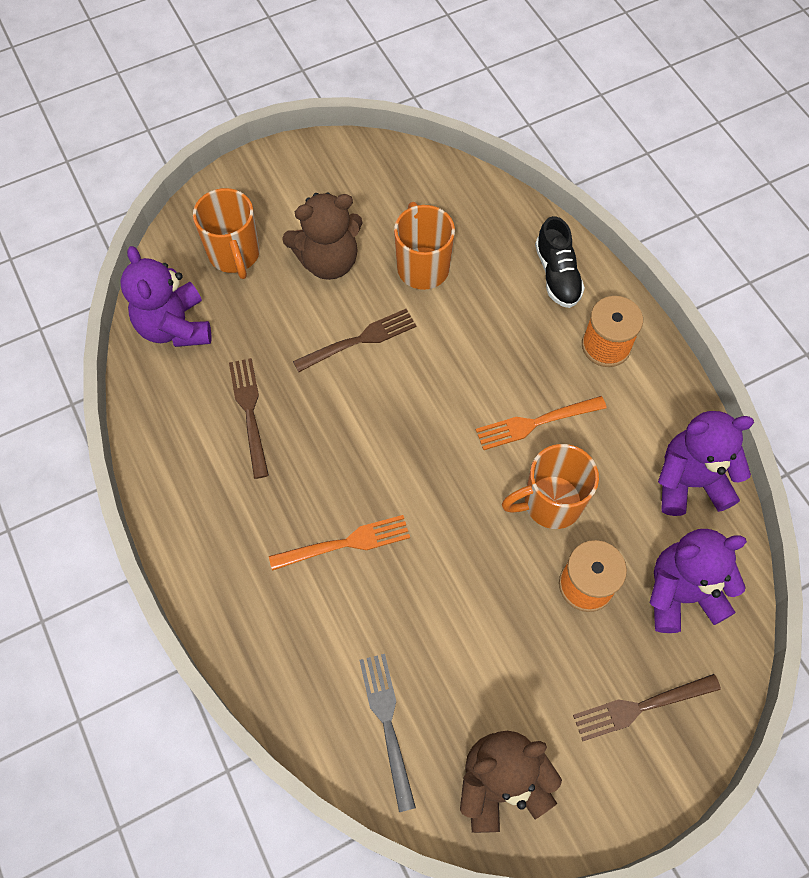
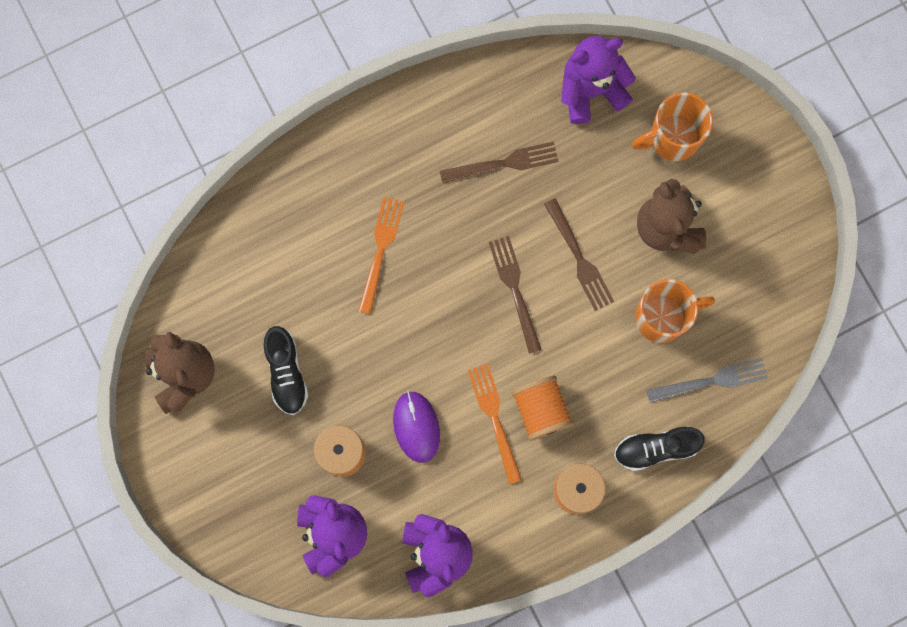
camera: 90 degrees right, 15 degrees up
(345, 543) = (380, 250): orange fork -> orange fork turned 150 degrees counterclockwise
(387, 724) = (231, 286): grey fork -> grey fork (711, 381)
(494, 652) = (286, 373): none -> black shoe
(524, 378) = (540, 410): none -> orange spool
(550, 503) = (416, 427): orange mug -> purple mouse
(641, 707) = (240, 489): brown fork -> brown fork (515, 290)

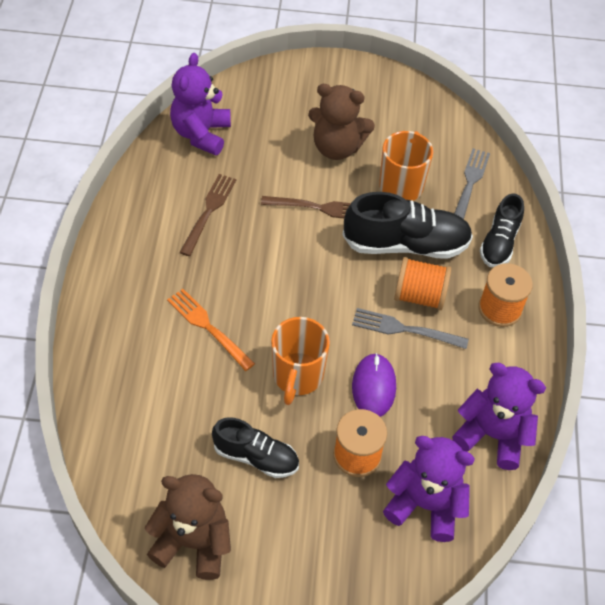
camera: 60 degrees left, 25 degrees down
(416, 427) = (373, 387): purple mouse -> purple mouse turned 75 degrees clockwise
(494, 418) = (405, 329): orange fork -> grey fork
(515, 290) = (312, 259): brown fork -> none
(592, 363) = (405, 244): none -> black shoe
(672, 138) = (275, 111): orange mug -> orange mug (297, 376)

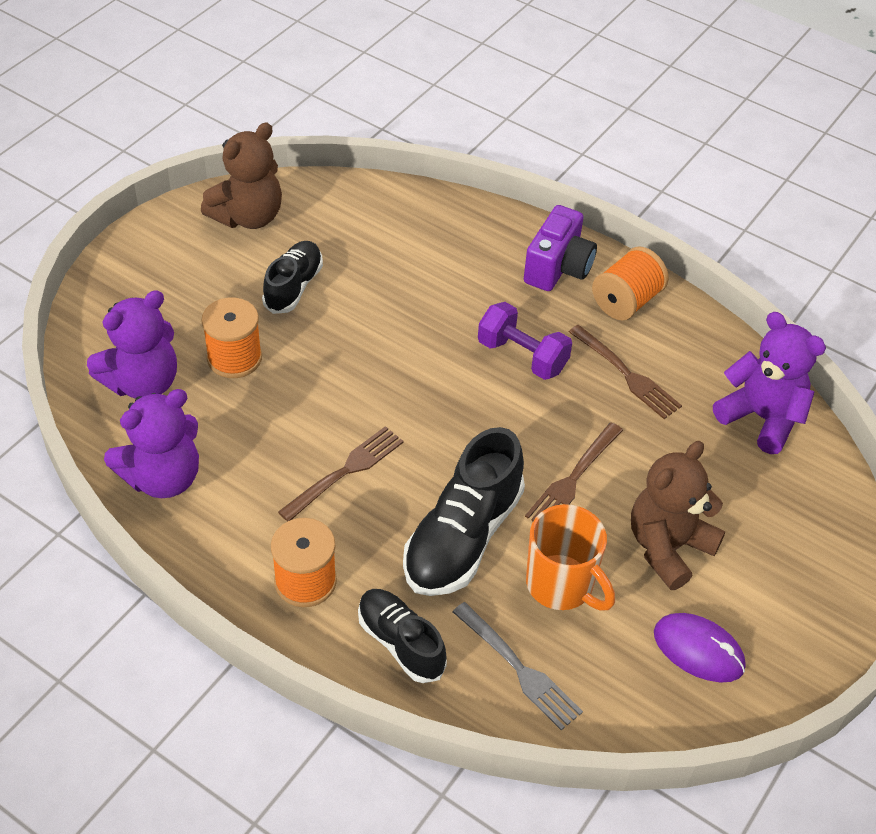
camera: 120 degrees right, 5 degrees down
(123, 288) = (558, 268): none -> purple camera
(208, 327) = (465, 311): orange fork -> none
(231, 274) = (522, 356): none -> purple dumbbell
(256, 457) = (293, 287): black shoe -> black shoe turned 150 degrees clockwise
(297, 376) = (355, 353): orange mug -> none
(373, 387) = (297, 408): purple mouse -> purple mouse (698, 650)
(405, 329) = (345, 472): grey fork -> brown fork
(419, 296) = (380, 510): orange spool -> orange spool (626, 301)

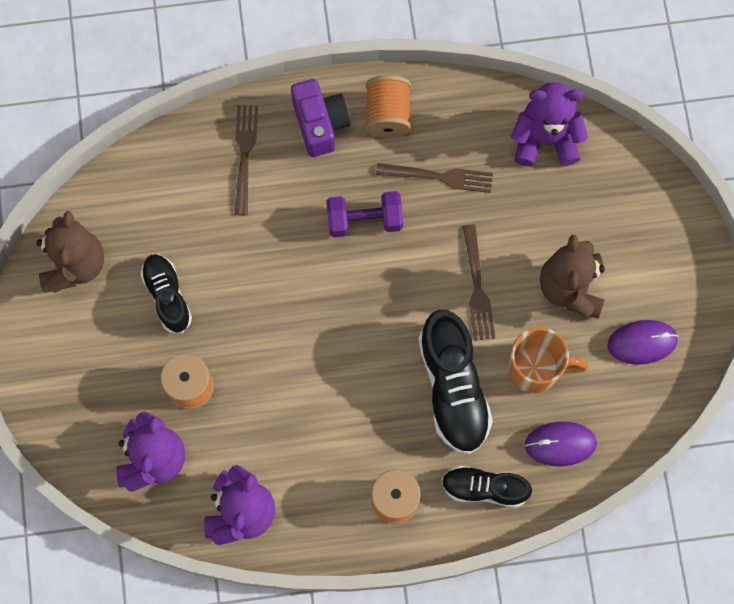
camera: 40 degrees left, 25 degrees up
(345, 472) = (343, 406): brown fork -> brown fork (245, 155)
(518, 668) = (560, 444): grey fork -> purple mouse

